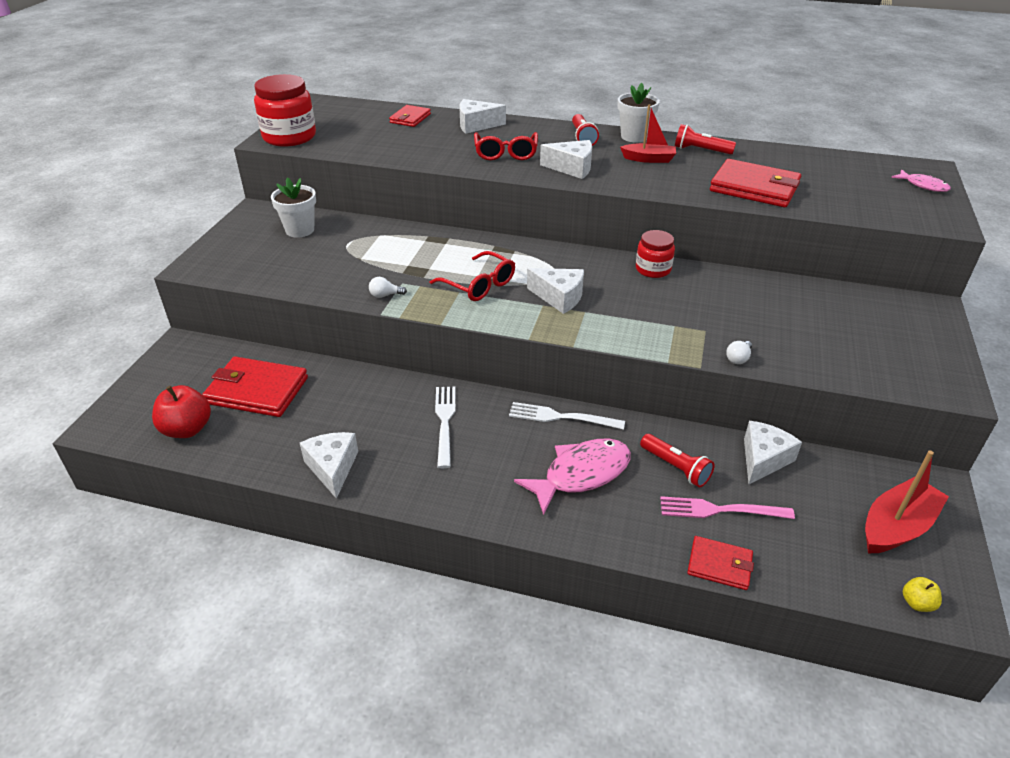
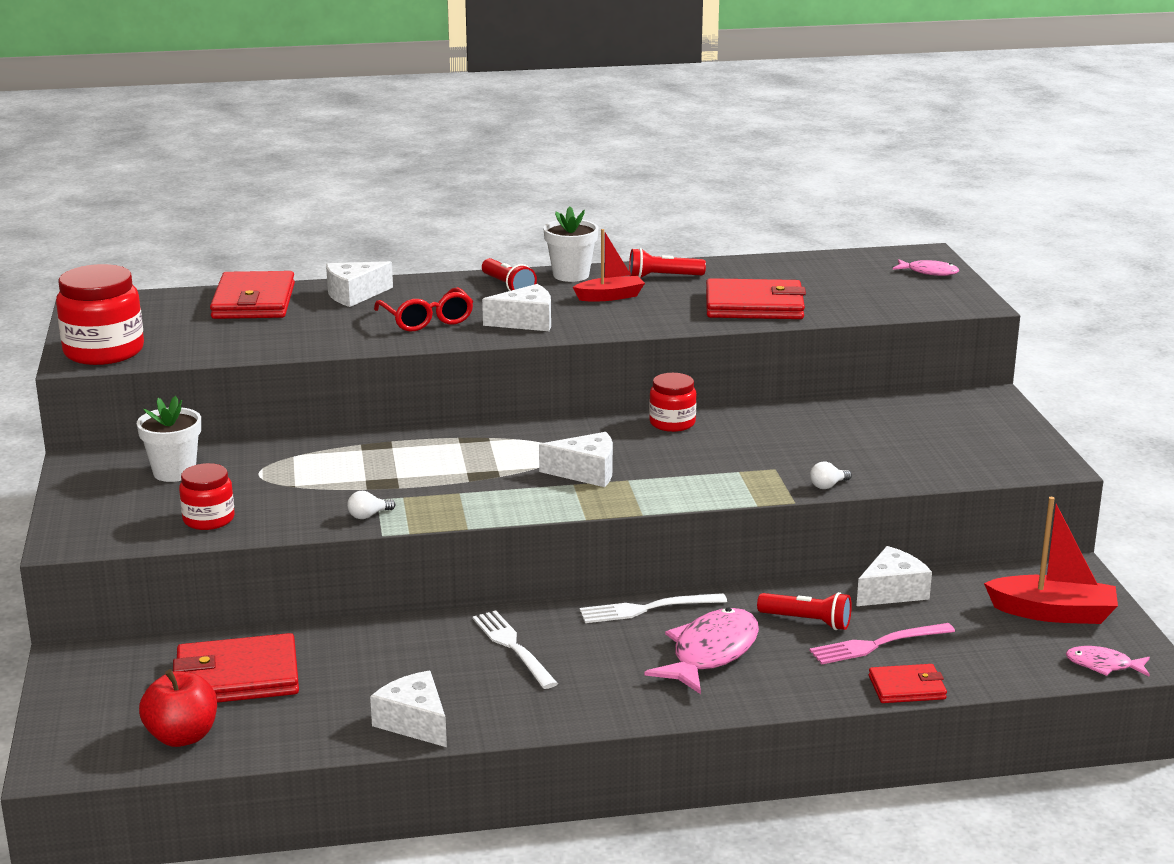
camera: 25 degrees left, 15 degrees down
(287, 272) = (208, 519): none -> red jar
(410, 118) = (253, 301): red wallet -> red wallet, size x1.77
(479, 285) = (477, 481): red glasses -> none
(738, 358) = (828, 486): white light bulb -> white light bulb turned 45 degrees clockwise
(763, 459) = (892, 591): white cheese -> white cheese turned 45 degrees clockwise
(896, 527) = (1053, 613): red boat -> red boat turned 75 degrees clockwise
(917, 603) = (1103, 665): yellow apple -> pink fish

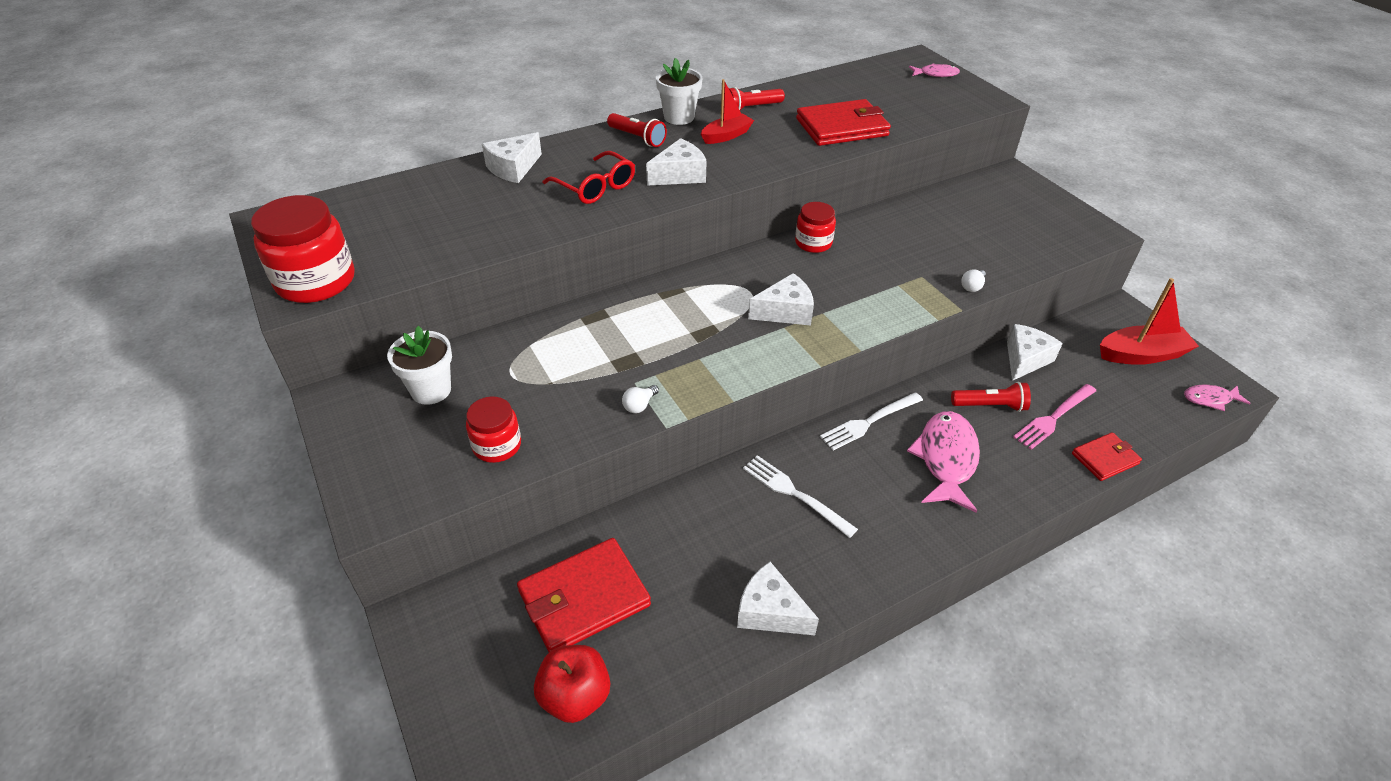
camera: 20 degrees left, 20 degrees up
(253, 301) = (427, 191): red wallet -> none

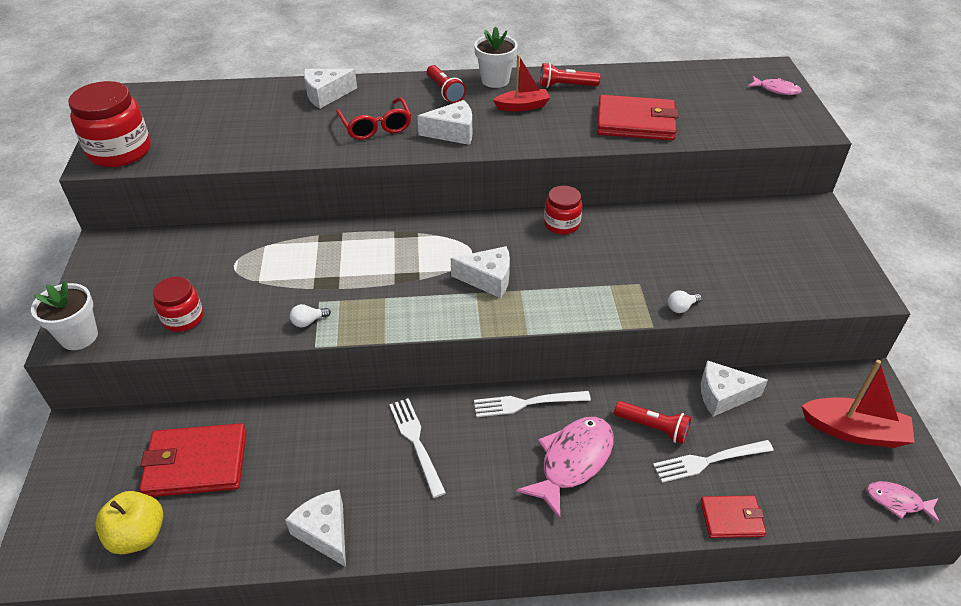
camera: 25 degrees right, 0 degrees up
(431, 390) = (170, 260): white flower pot -> white flower pot (79, 337)
(575, 696) = (138, 535): red apple -> yellow apple
(1025, 359) = (723, 395): white cheese -> white cheese turned 150 degrees counterclockwise
(1053, 418) = (708, 461): pink fork -> white fork

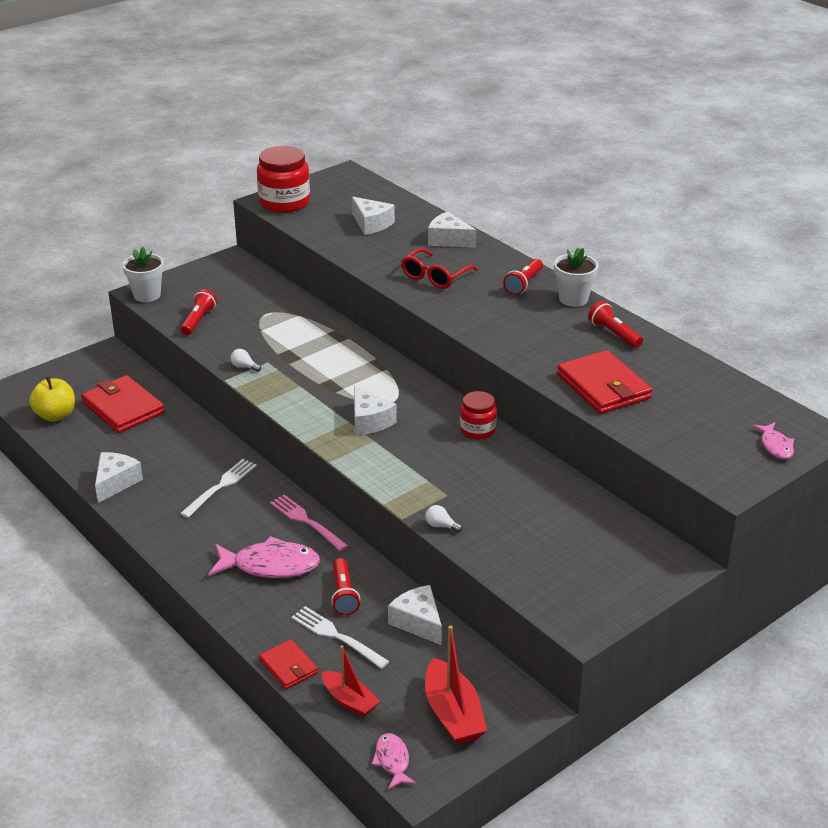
camera: 55 degrees right, 10 degrees down
(183, 318) = (198, 321): red jar -> red flashlight
(453, 132) = (470, 310): white cheese -> white cheese (371, 224)
(522, 106) = (551, 325): red boat -> red boat (349, 701)
(526, 403) = (306, 521): white fork -> pink fork

